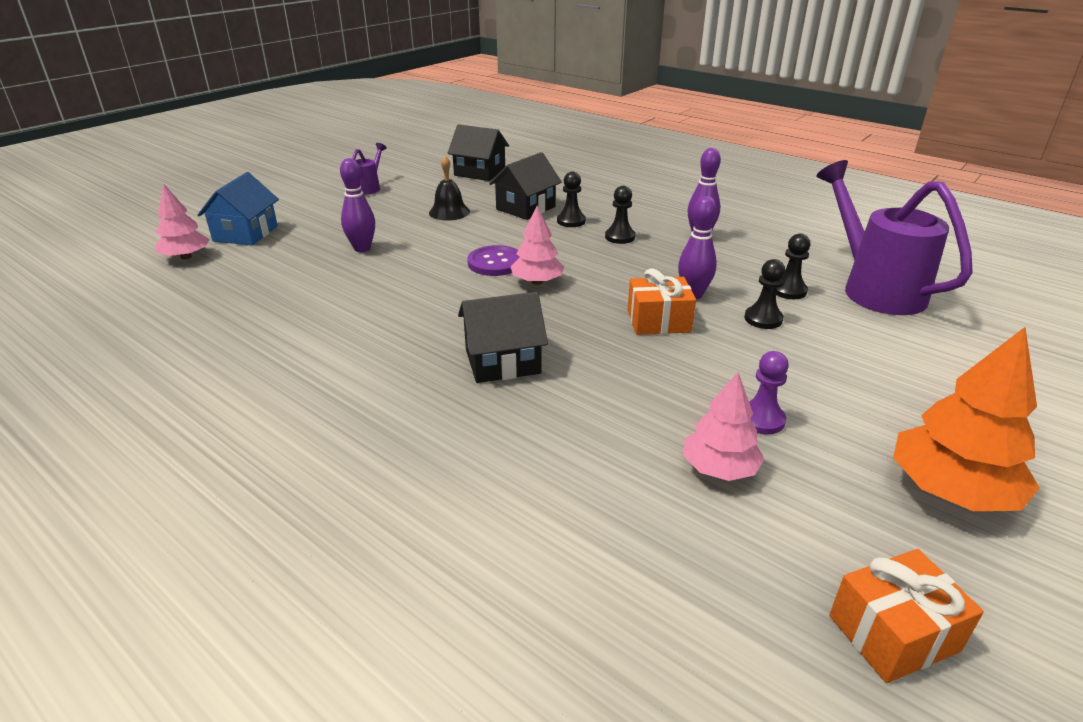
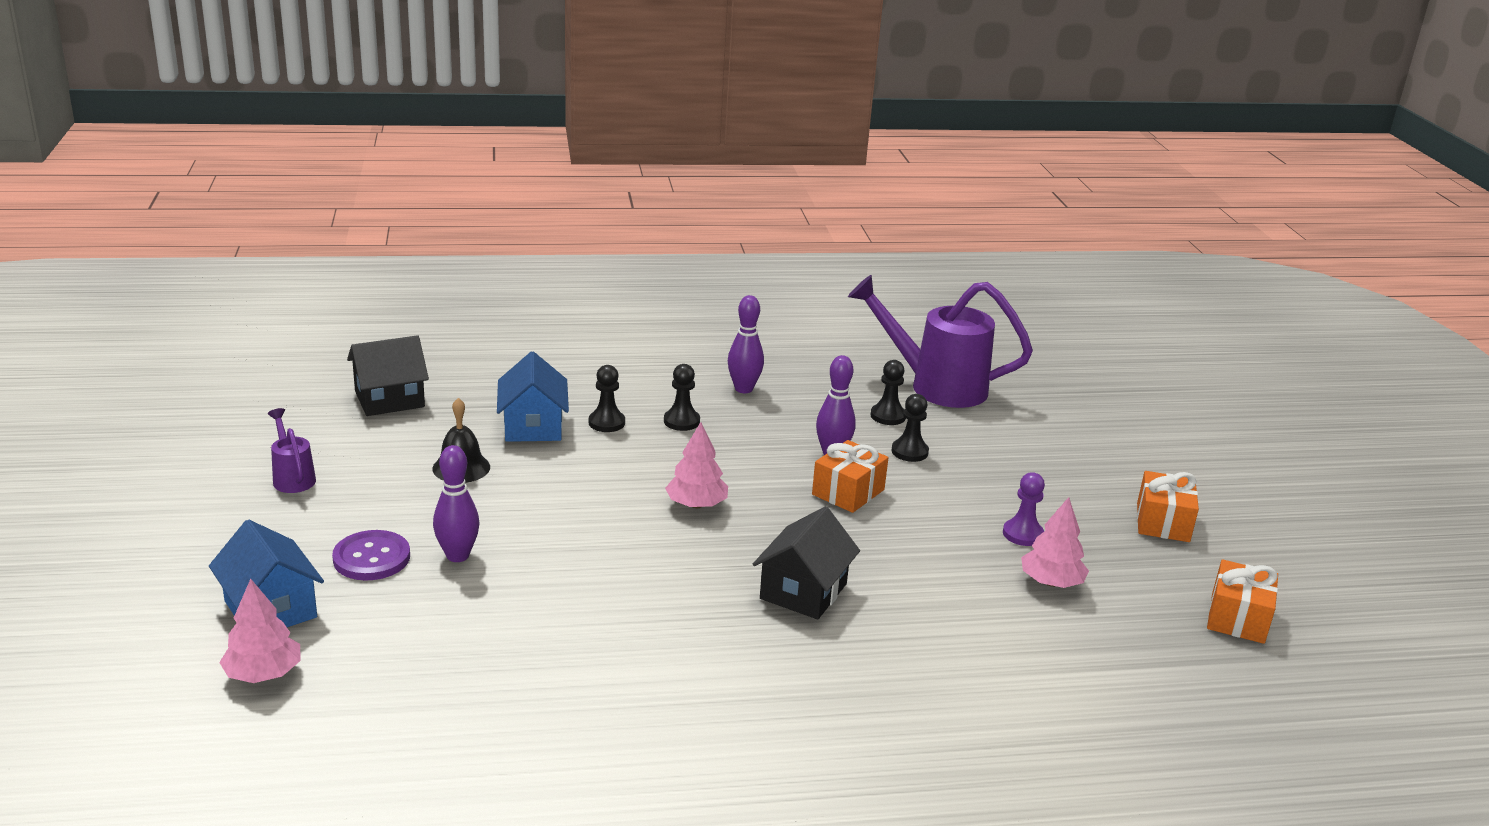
camera: 50 degrees left, 5 degrees down
(495, 263) = (623, 503): purple button -> purple button (371, 558)
(526, 208) = (533, 426): black house -> blue house
(951, 491) = (1162, 522): orange tree -> orange gift

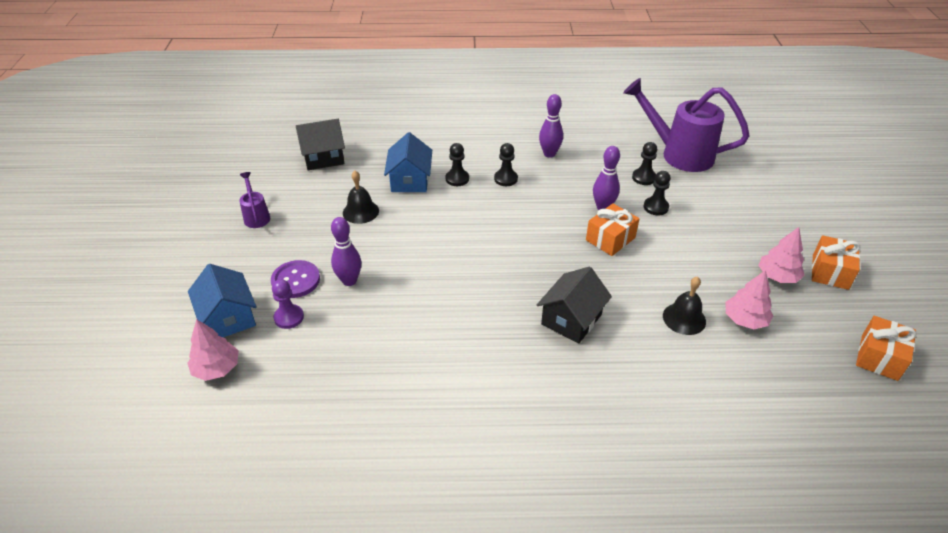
camera: 10 degrees right, 15 degrees up
(696, 504) = (508, 245): pink tree -> pink tree (777, 276)
(965, 584) = (684, 318): none -> black bell
(1022, 534) = (728, 278): purple pawn -> purple pawn (289, 317)

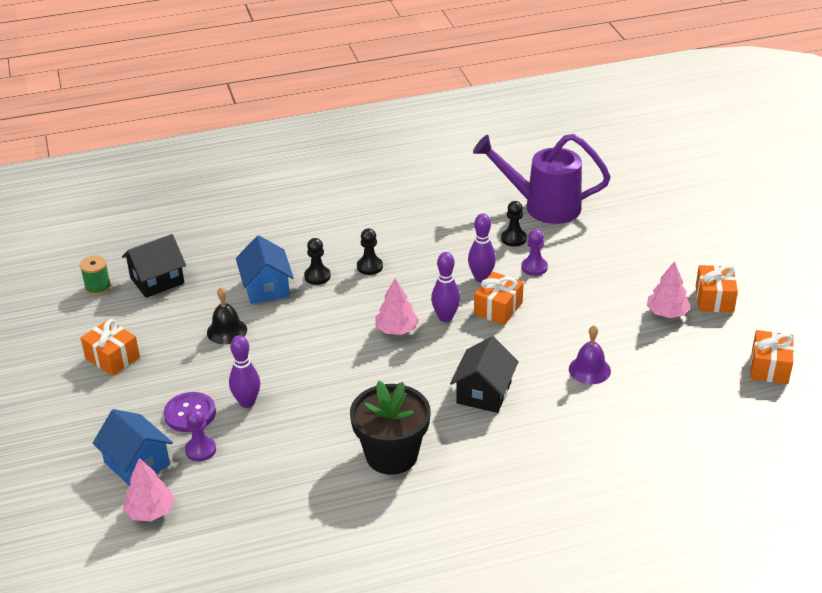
camera: 15 degrees left, 5 degrees down
(256, 216) = (112, 358): purple watering can -> orange gift
(274, 155) = (98, 287): none -> green spool
(460, 364) = (391, 455): none -> black flower pot
(549, 154) = (407, 231): purple bowling pin -> purple bowling pin (445, 317)
(655, 207) = (534, 267): black pawn -> purple pawn
(684, 318) = (589, 370): black bell -> purple bell
(745, 319) = (645, 359): pink tree -> pink tree (396, 329)

